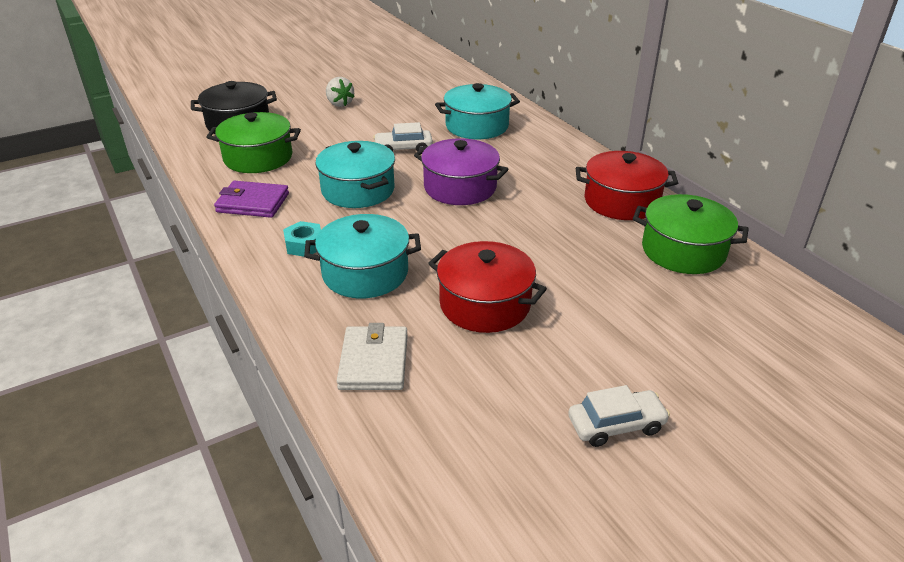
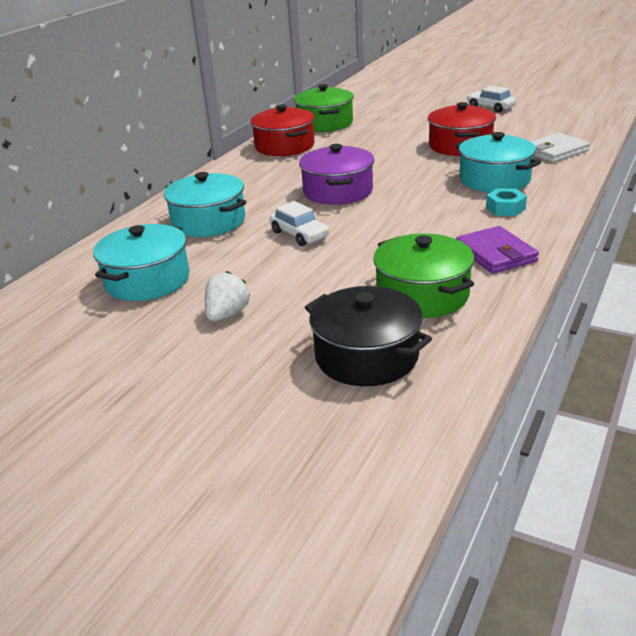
camera: 120 degrees left, 5 degrees down
(358, 190) = (402, 223): turquoise pot -> turquoise pot (147, 280)

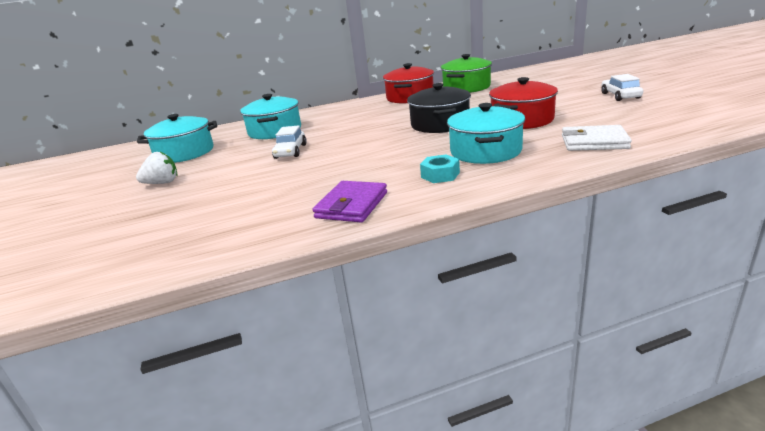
camera: 45 degrees right, 5 degrees down
(338, 191) = (370, 131): purple pot -> none
(367, 356) = (140, 236): black pot -> black pot (440, 124)
(422, 295) = (249, 213): green pot -> none

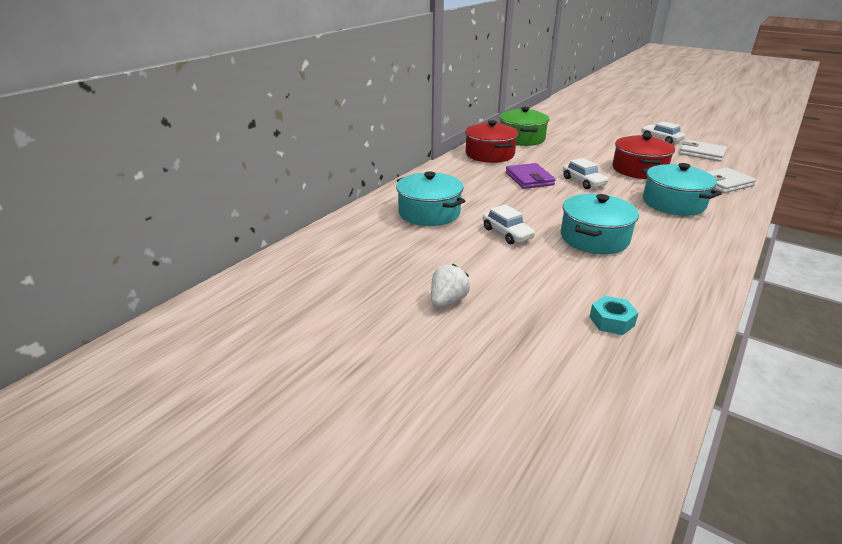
camera: 40 degrees left, 5 degrees up
(185, 153) = (378, 260): turquoise pot -> turquoise pot (594, 238)
(352, 205) = (684, 272): purple wallet -> purple wallet (529, 179)
(440, 124) = (583, 182): black pot -> white car
(440, 175) = (687, 230): turquoise nut -> turquoise nut (611, 321)
(641, 112) = (702, 153): none -> white wallet

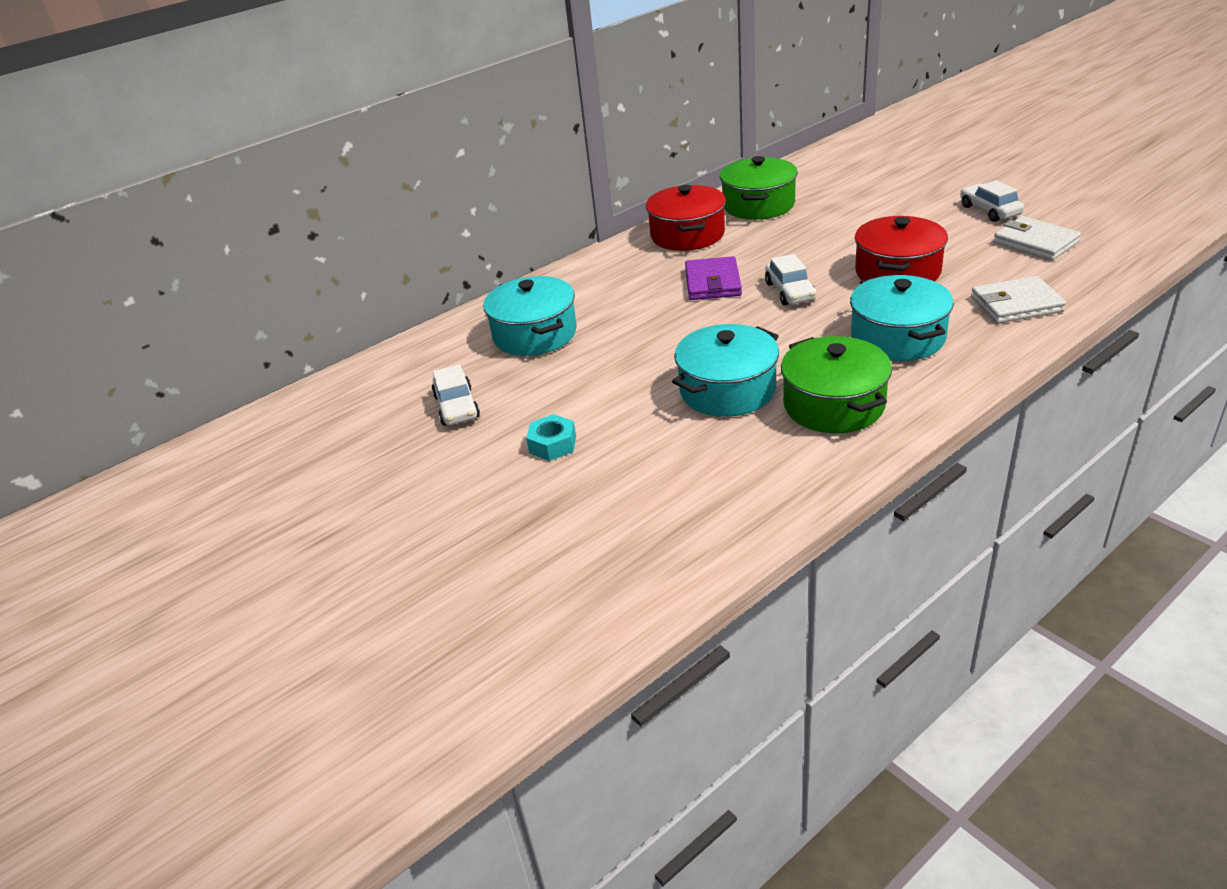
camera: 20 degrees right, 5 degrees up
(448, 301) = (473, 466): white strawberry -> none
(507, 233) = (614, 374): white car -> white car (457, 407)
(611, 321) = (650, 514): turquoise nut -> turquoise nut (552, 444)
(671, 242) = (833, 405): none -> green pot

